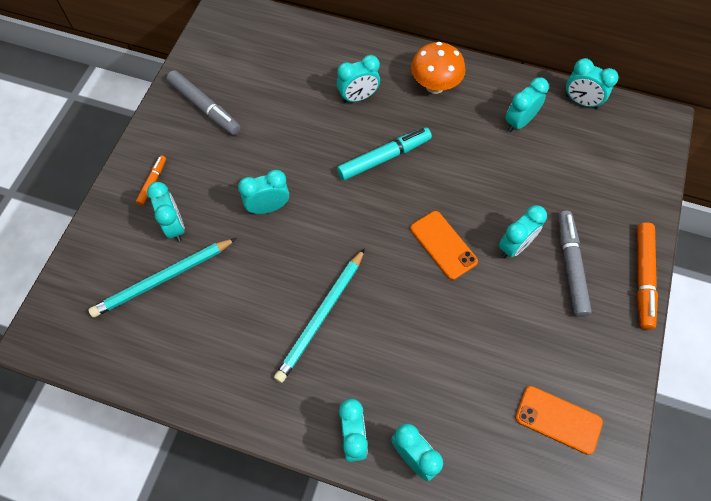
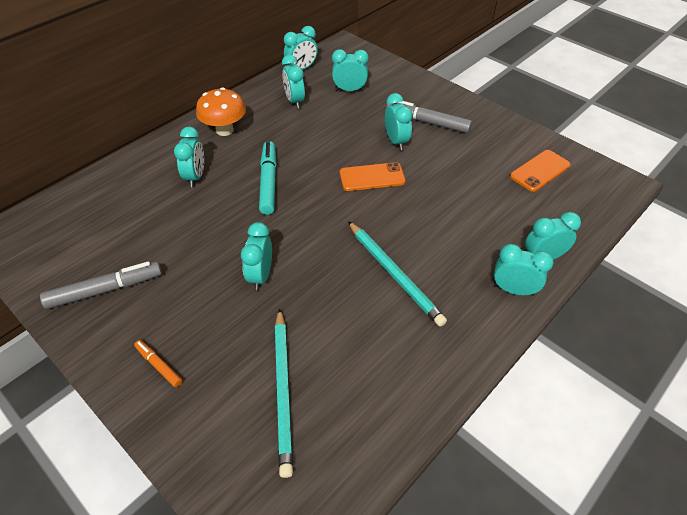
camera: 65 degrees left, 15 degrees down
(174, 226) = (228, 361): turquoise clock -> turquoise clock (349, 90)
(642, 278) = (454, 95): orange marker -> none

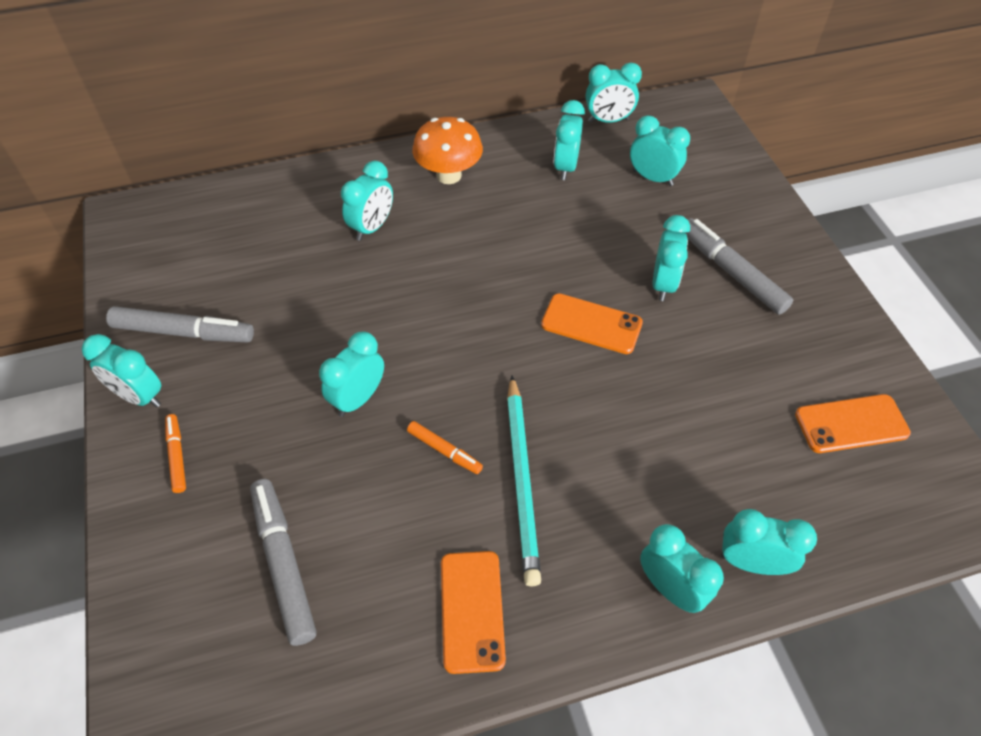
camera: 30 degrees right, 5 degrees up
(101, 343) = (139, 396): none -> turquoise clock
(268, 182) = (453, 272): turquoise marker -> none
(283, 390) = (284, 563): turquoise pencil -> grey marker
(337, 280) = (444, 451): none -> orange marker
(418, 356) = (472, 610): none -> orange phone

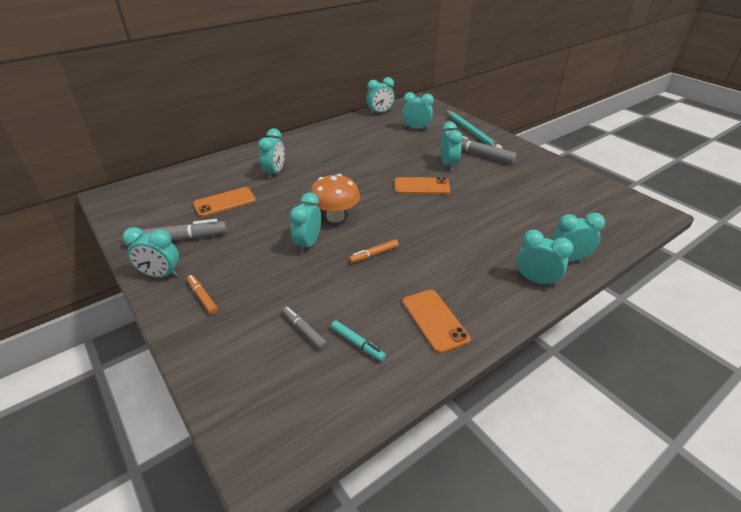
camera: 20 degrees left, 15 degrees down
(284, 563) = (304, 330): grey marker -> grey marker, size x0.54
(344, 613) = (357, 344): none -> turquoise marker
(444, 451) = (374, 254): orange marker -> orange marker turned 135 degrees clockwise
(449, 175) = (307, 145): orange mushroom -> orange mushroom (335, 217)
(522, 480) = (426, 256): turquoise pencil -> turquoise pencil (471, 132)
(565, 167) = (369, 132): turquoise clock -> none
(851, 424) = (574, 196): orange phone -> orange phone (225, 202)

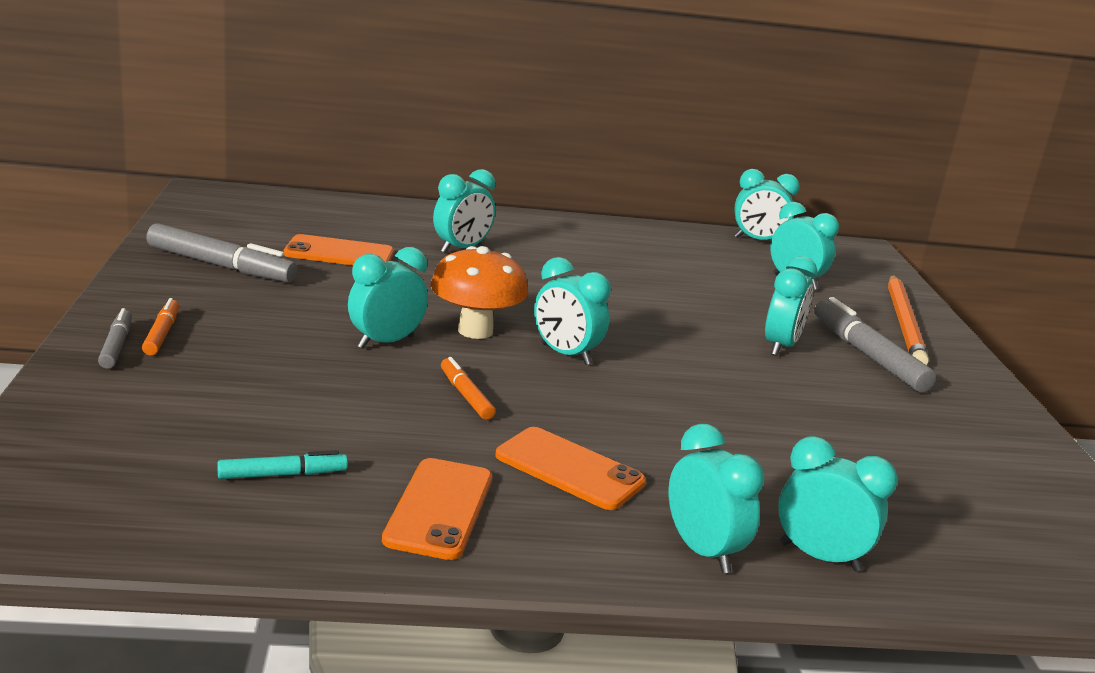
camera: 30 degrees right, 15 degrees down
(161, 275) = (147, 291): turquoise clock -> turquoise clock (565, 354)
(304, 330) = (234, 425): grey marker -> grey marker (116, 345)
(357, 344) = (282, 475): turquoise marker -> turquoise marker turned 90 degrees counterclockwise
(374, 254) = (466, 395): orange marker -> orange marker turned 60 degrees clockwise
(421, 186) = (682, 353): orange phone -> orange phone (569, 469)
(471, 132) = (904, 323): turquoise pencil -> orange pencil

